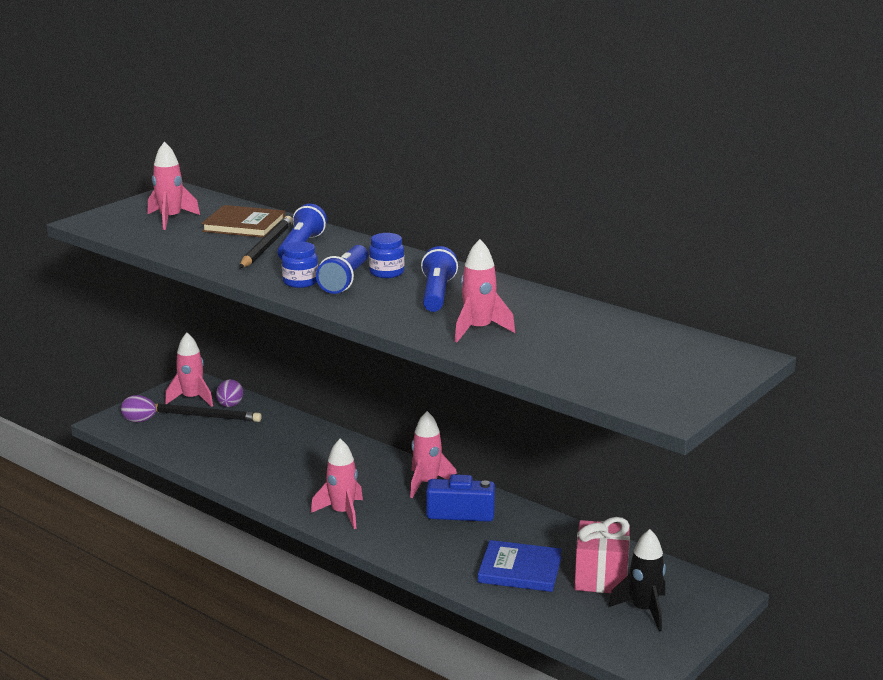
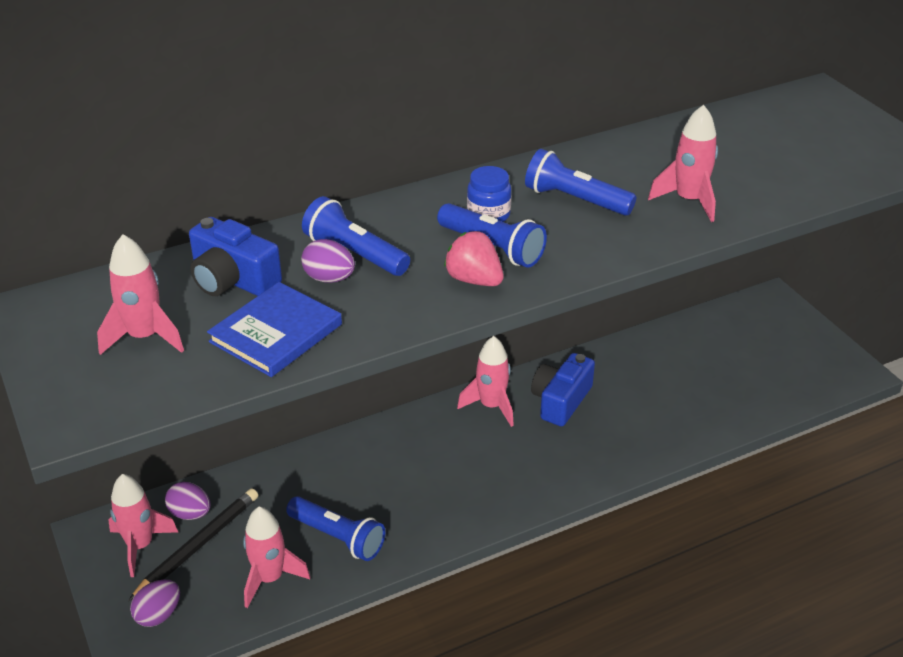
camera: 65 degrees left, 15 degrees up
(242, 459) = (338, 537): none -> blue flashlight
(244, 225) = (232, 279): brown book -> blue camera
(266, 246) = (329, 278): black pencil -> purple egg
(300, 282) = (474, 280): blue jar -> pink strawberry
(342, 513) = (514, 486): pink rocket -> pink rocket (270, 578)
(520, 570) = (684, 397): blue book -> blue book (276, 333)
(601, 577) = (718, 353): pink gift -> none
(644, 610) = (779, 348): black rocket -> none

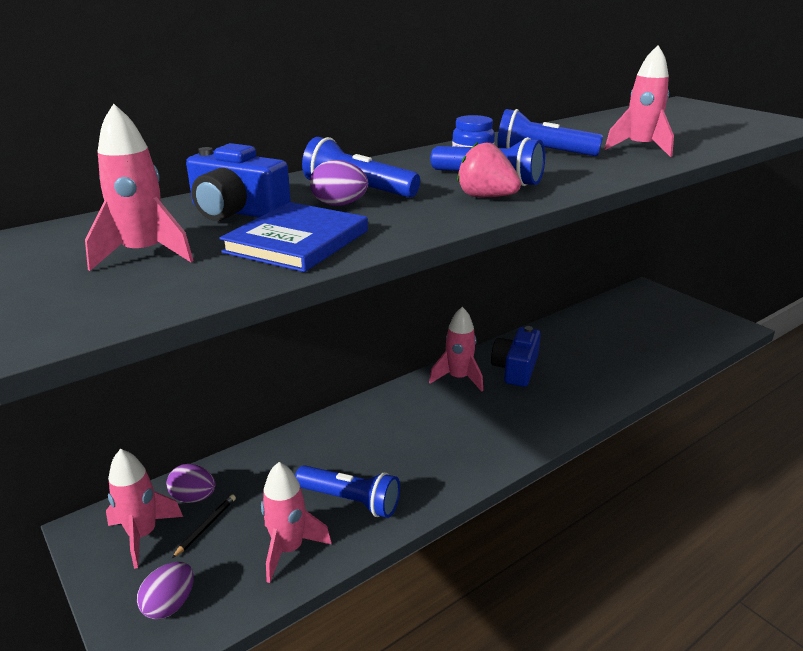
camera: 10 degrees left, 10 degrees down
(198, 545) = (206, 526): black pencil -> black pencil, size x0.51

